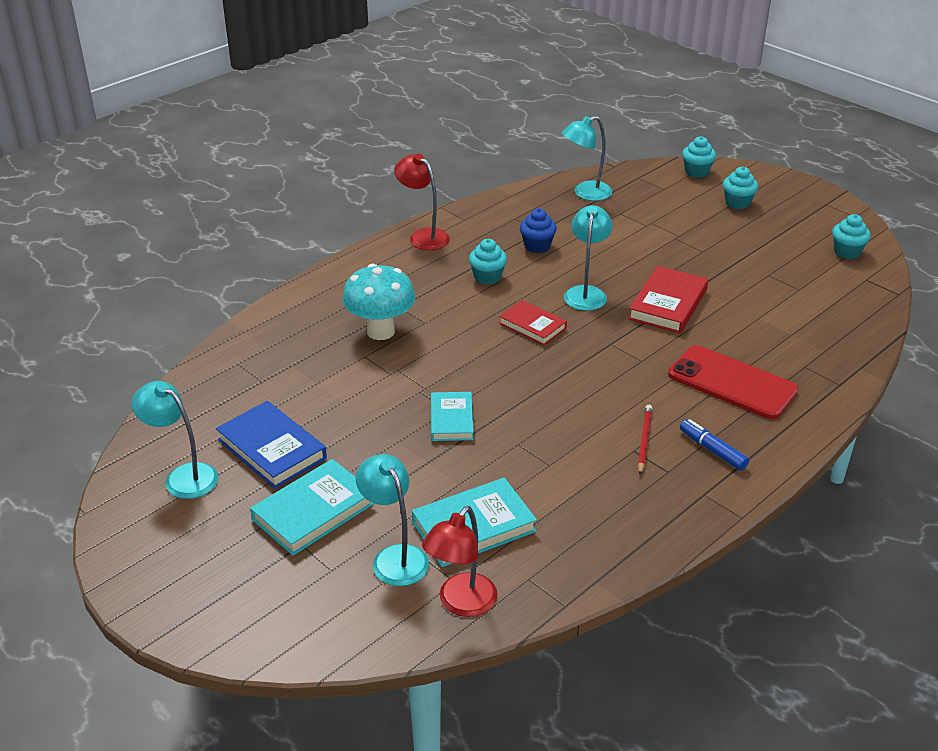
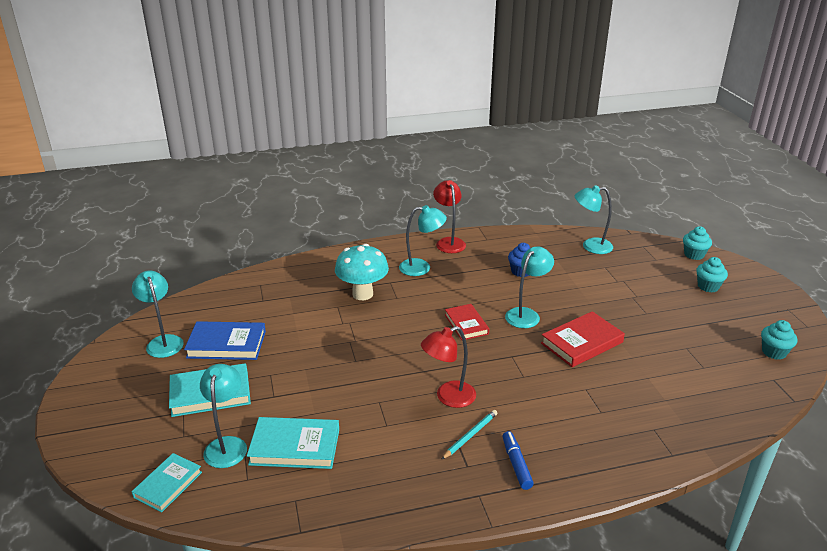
camera: 30 degrees right, 5 degrees down
(272, 449) = (226, 344): blue book -> blue book turned 75 degrees counterclockwise
(420, 277) = (421, 267): none -> turquoise lamp
(451, 420) = (351, 368): turquoise book -> turquoise book (168, 485)
(461, 604) = (235, 496): red lamp -> red lamp (448, 397)
(487, 277) = (466, 281): turquoise cupcake -> none
(644, 440) = (470, 435): red pencil -> turquoise pencil
(732, 383) = (580, 419): red phone -> none

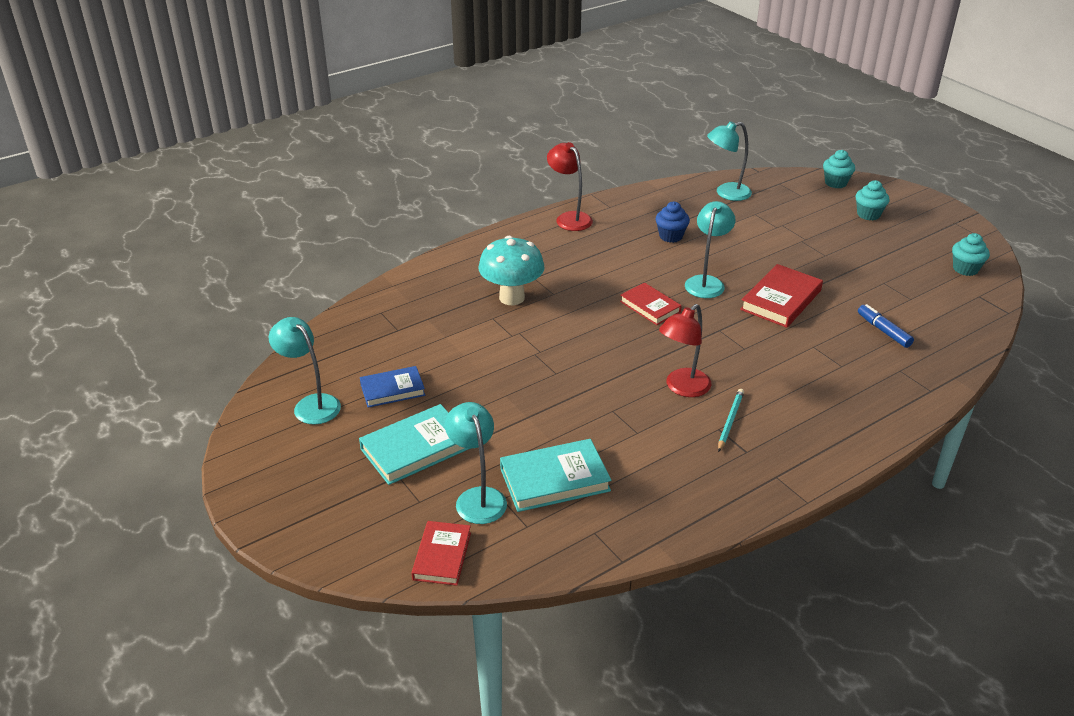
camera: 20 degrees left, 5 degrees up
(168, 485) = (442, 556): turquoise book -> red book
(226, 344) = (392, 390): blue book -> blue book, size x0.66
(421, 267) = (558, 254): turquoise lamp -> none
(516, 464) = (793, 437): blue marker -> blue marker (883, 331)

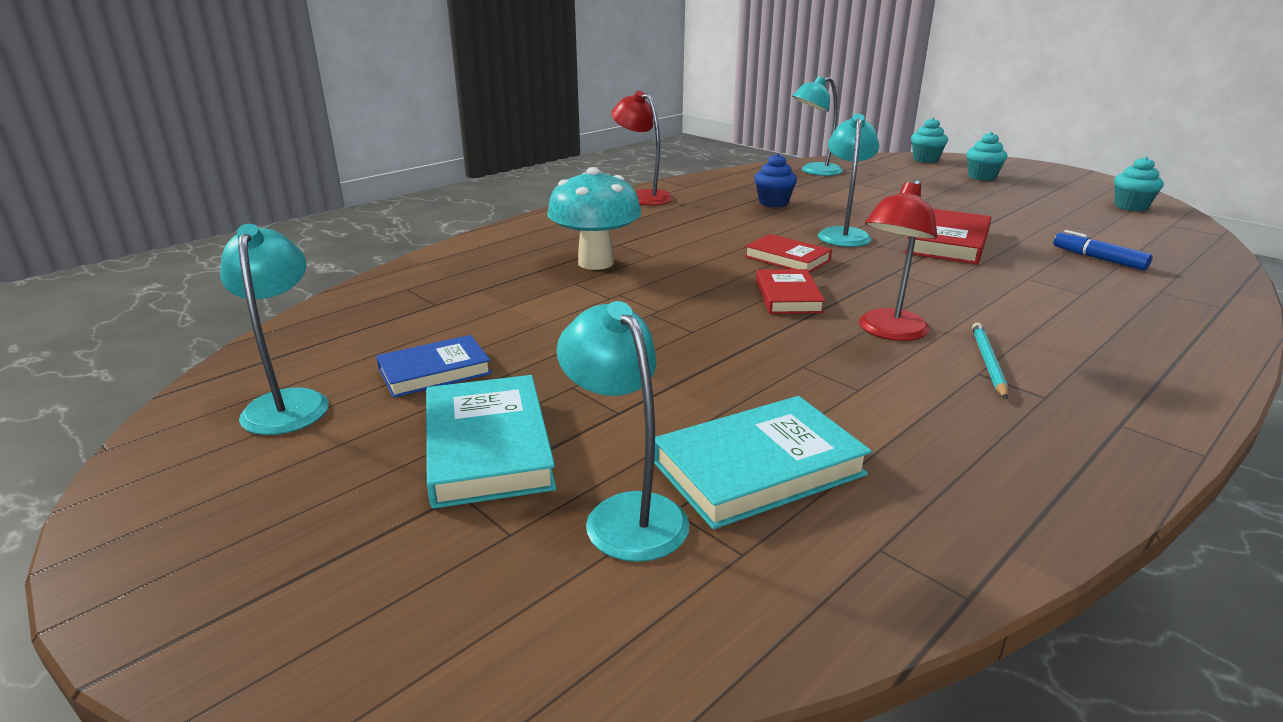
camera: 10 degrees left, 10 degrees down
(311, 404) = (289, 403): turquoise lamp -> turquoise lamp turned 45 degrees clockwise
(415, 448) = (487, 447): turquoise book -> turquoise book turned 60 degrees counterclockwise
(442, 556) = (582, 639): red book -> red book (788, 296)

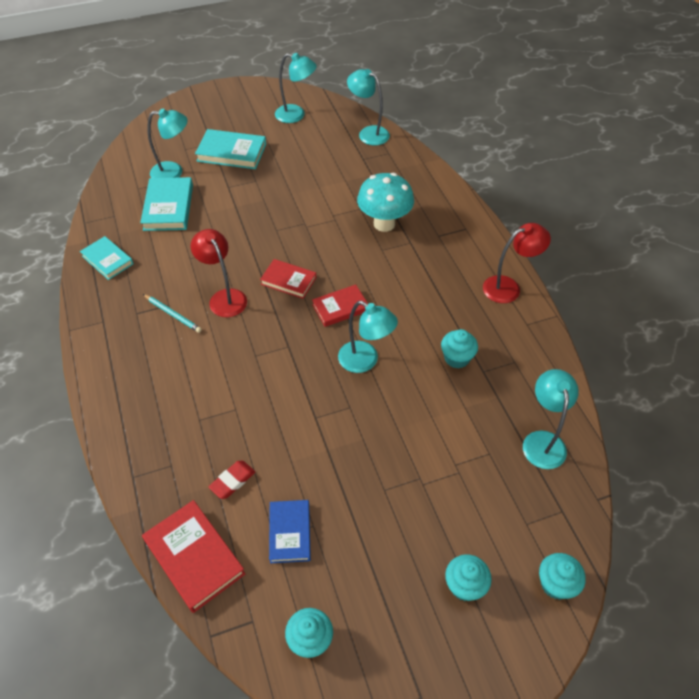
camera: 115 degrees right, 25 degrees up
(347, 314) = (368, 133): none -> turquoise lamp
(434, 371) = (295, 149): blue book -> blue book (290, 532)
(773, 203) = (456, 358): blue cupcake -> turquoise cupcake
(947, 242) = (315, 412): red book -> red book (194, 557)
(1005, 488) = (107, 260): none -> turquoise book
(1098, 259) = (232, 481): blue marker -> red eraser

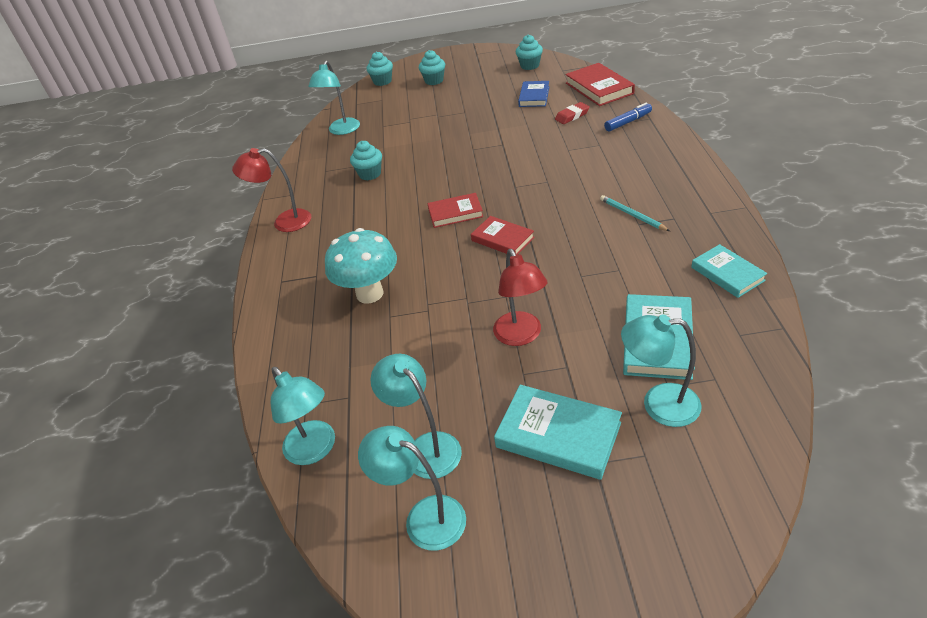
camera: 160 degrees left, 10 degrees down
(161, 467) = (628, 122): none -> blue marker
(224, 297) = (576, 227): red lamp -> red lamp (521, 336)
(365, 361) = (448, 174): turquoise lamp -> turquoise lamp (426, 447)

